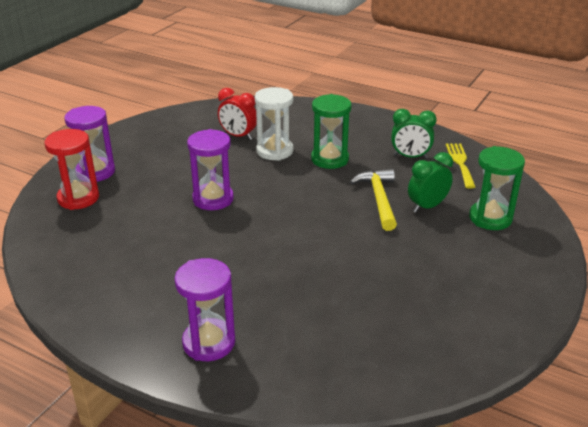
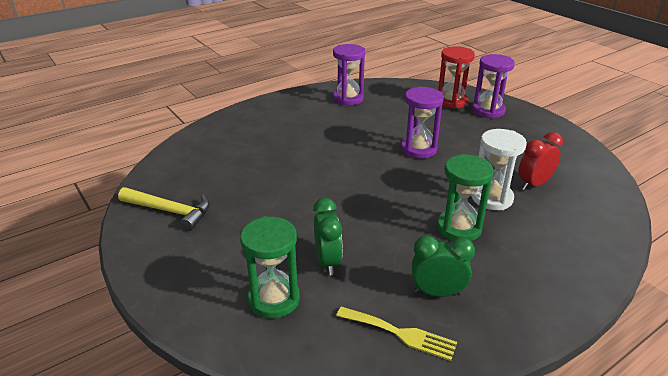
camera: 115 degrees right, 0 degrees up
(209, 342) = (260, 120): purple hourglass -> purple hourglass (348, 98)
(379, 199) = (362, 234): yellow hammer -> yellow hammer (170, 211)
(410, 157) = (437, 293): green clock -> green clock turned 60 degrees clockwise

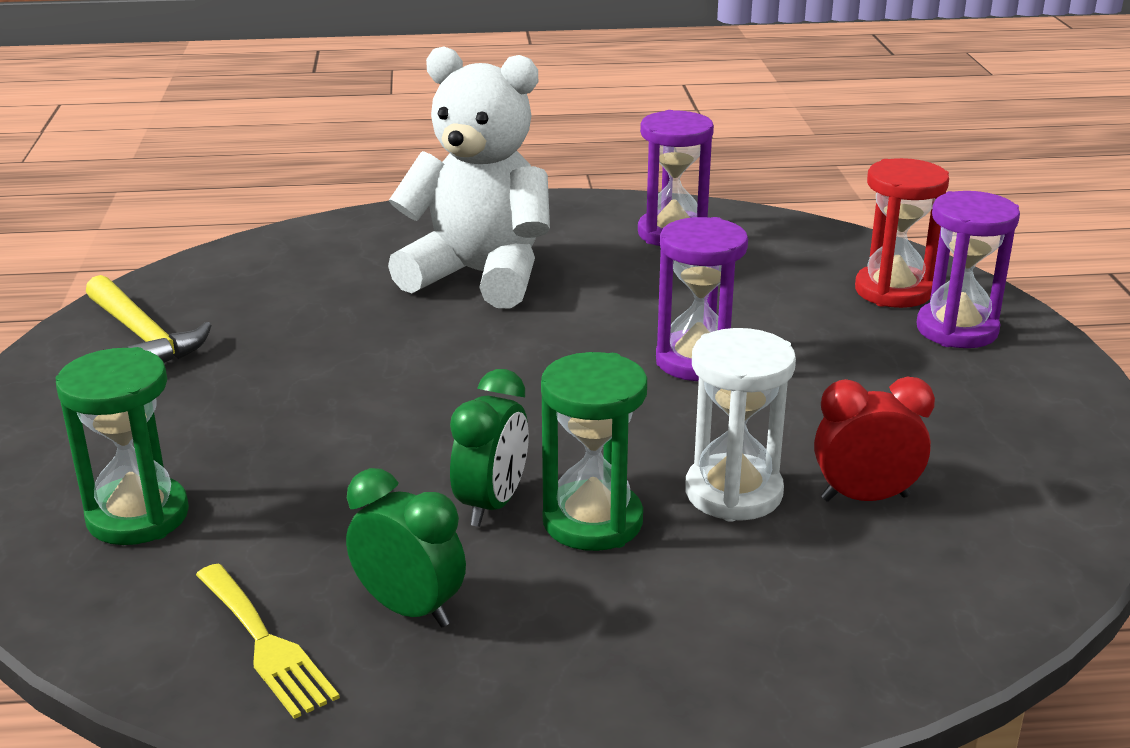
camera: 30 degrees right, 5 degrees down
(292, 137) = (479, 276): none -> white teddy bear
(327, 261) = (288, 492): green clock -> green clock (492, 504)

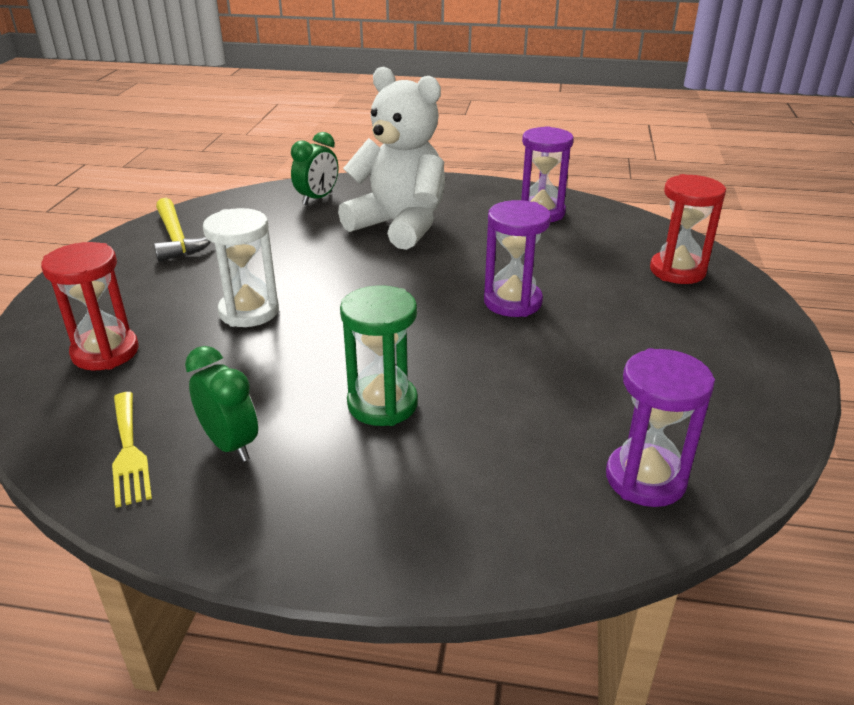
camera: 15 degrees right, 5 degrees up
(138, 516) = (105, 352): green hourglass -> red hourglass
(492, 504) = (323, 380): green clock -> green clock (317, 199)
(733, 493) = (489, 400): white hourglass -> white hourglass (249, 311)
(865, 498) = (583, 419): red clock -> none
(957, 330) = (712, 305): purple hourglass -> purple hourglass (645, 479)

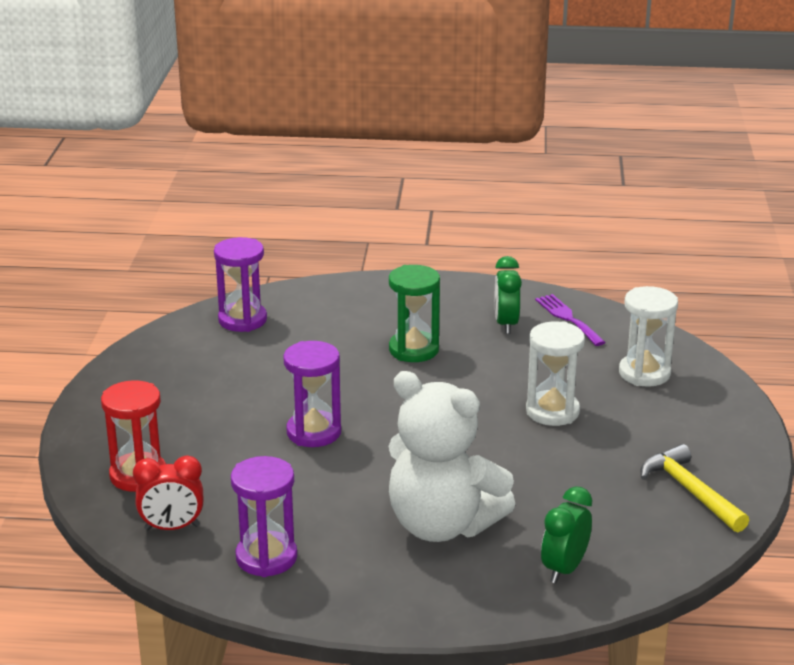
camera: 175 degrees right, 5 degrees down
(105, 352) = (644, 373): red hourglass -> white hourglass
(129, 451) = (568, 318): yellow fork -> purple fork
(230, 444) = (506, 324): green clock -> green clock turned 45 degrees clockwise
(624, 233) = (172, 527): none -> red clock

